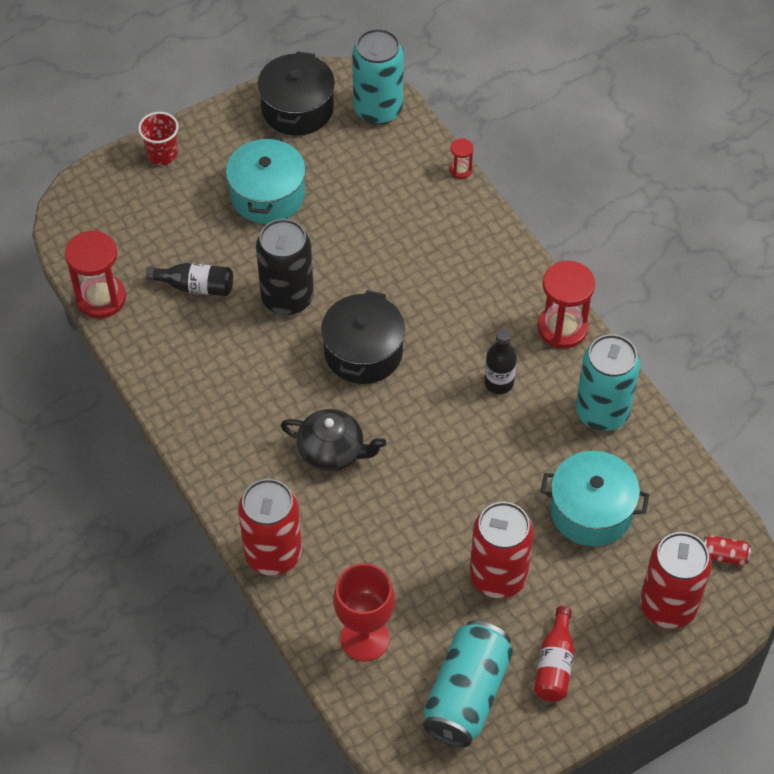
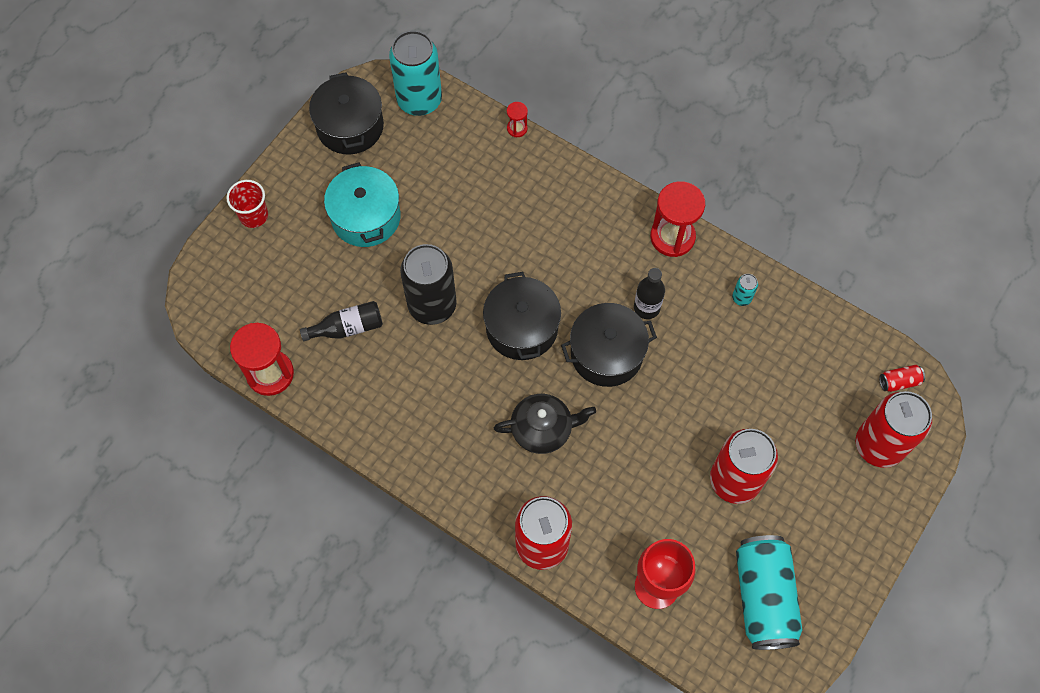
camera: 25 degrees left, 10 degrees up
(434, 408) = (606, 353): none -> black pot
(554, 664) = (818, 537): red bottle -> none
(591, 511) = (777, 389): turquoise pot -> none
(602, 412) = (741, 298): turquoise can -> turquoise can, size x0.41

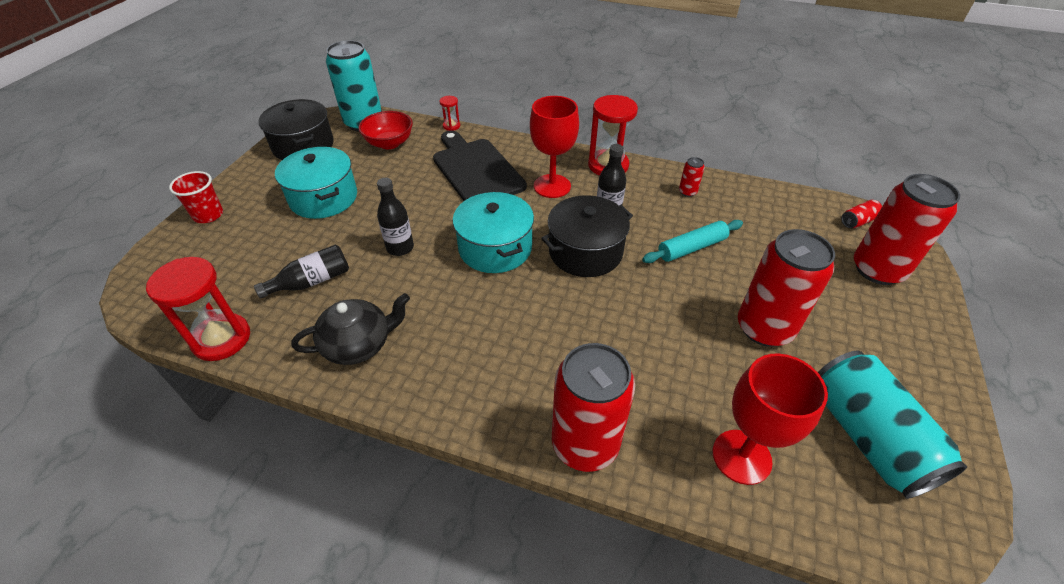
camera: 15 degrees left, 20 degrees down
(432, 305) = (400, 248): black can -> black bottle
(443, 144) = (389, 143): none -> red bowl
(522, 327) = (495, 248): black pot -> turquoise pot
(528, 210) = (476, 170): none -> black cutting board
(543, 429) = (545, 326): black teapot -> black teapot (359, 344)
(602, 255) = (552, 186): none -> red goblet
(711, 374) = (692, 248): none -> turquoise rolling pin
(741, 298) = (687, 192): turquoise can -> red can

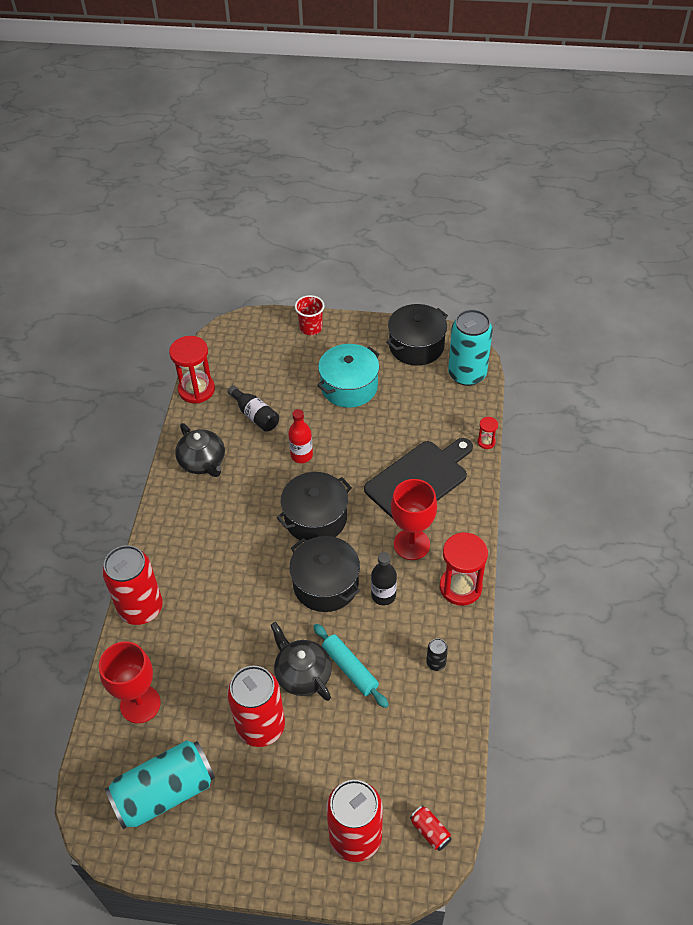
camera: 80 degrees right, 5 degrees up
(389, 143) = (440, 404): red bowl -> none
(400, 248) = (301, 455): black bottle -> red bottle
(495, 248) = (315, 518): turquoise pot -> black pot
(687, 192) = (436, 663): red can -> black can
(697, 285) = (302, 674): none -> black teapot

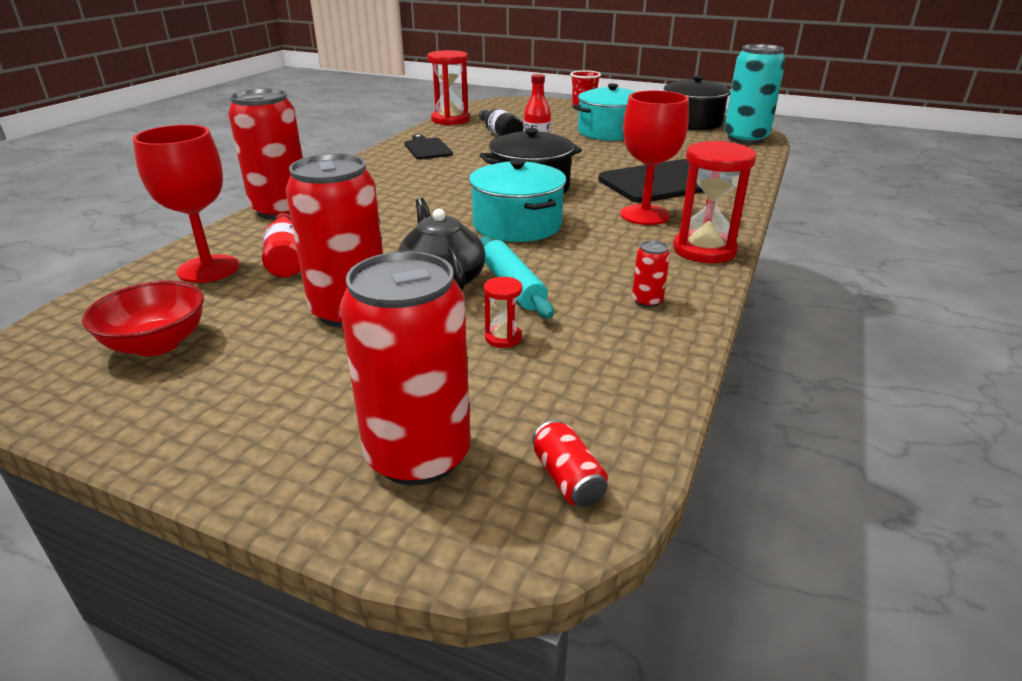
camera: 15 degrees right, 20 degrees down
(164, 792) = (157, 344): turquoise can -> red bowl
(186, 677) = (287, 259): none -> red bottle
(203, 462) = (427, 148): black teapot -> black cutting board
(325, 584) = (517, 225): black pot -> turquoise pot
(383, 595) = (590, 241): black bottle -> none
(436, 663) = (647, 301): black can -> red can
(486, 442) = (761, 171): red hourglass -> red hourglass (503, 338)

